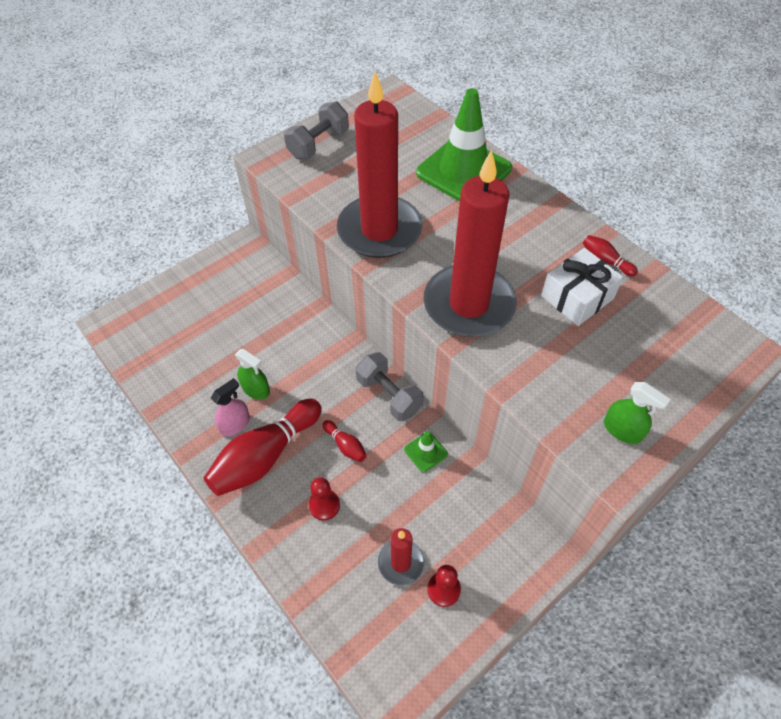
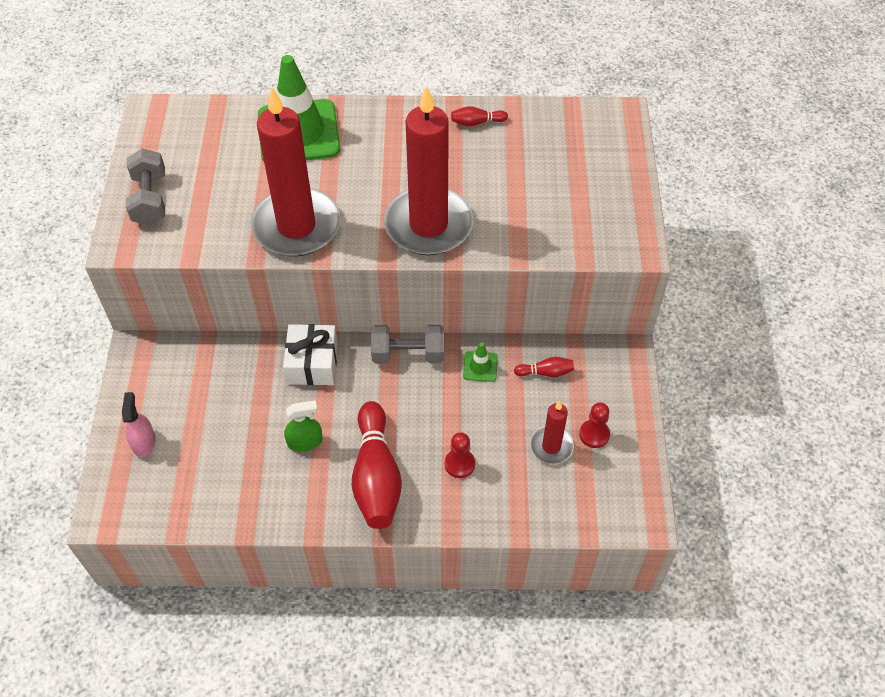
camera: 50 degrees left, 0 degrees up
(235, 424) = (324, 479): pink spray bottle -> pink spray bottle (144, 442)
(345, 445) = (422, 414): red bowling pin -> red bowling pin (545, 372)
(577, 297) = (489, 162): white gift -> white gift (312, 363)
(622, 430) = (611, 222): green spray bottle -> none

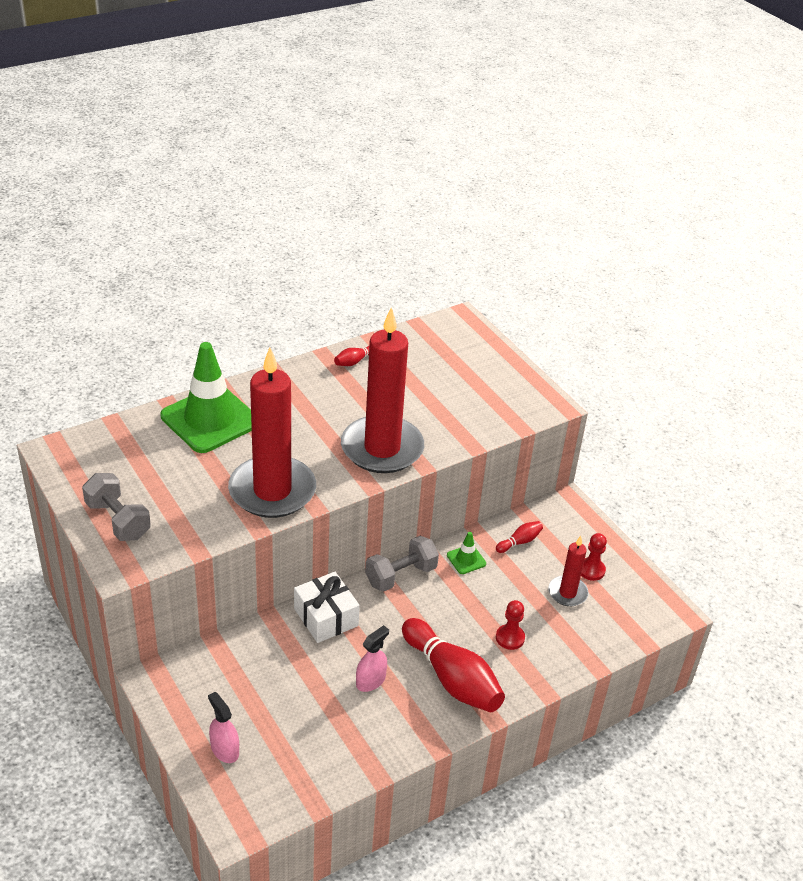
camera: 35 degrees left, 15 degrees down
(305, 442) = (370, 680): green spray bottle -> pink spray bottle

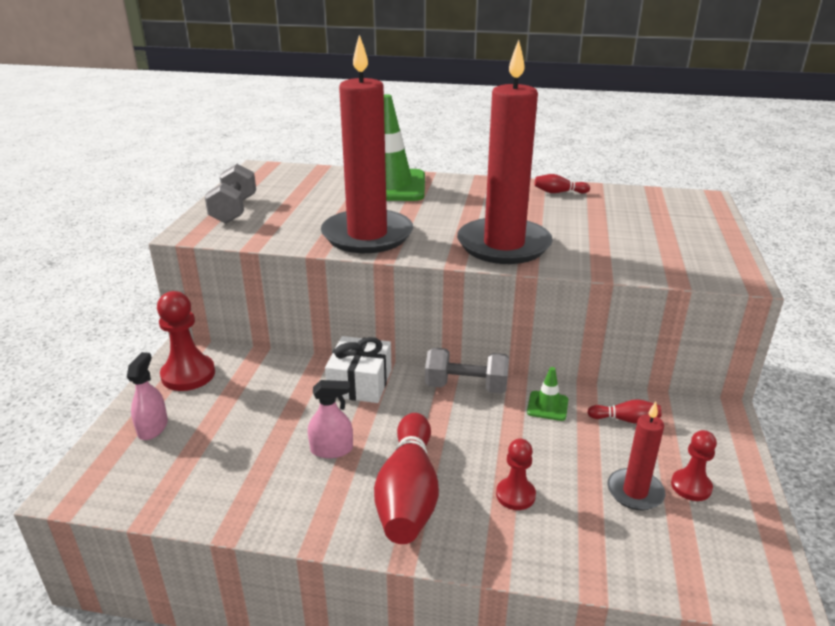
camera: 45 degrees right, 10 degrees down
(186, 692) = (188, 375): none -> red pawn

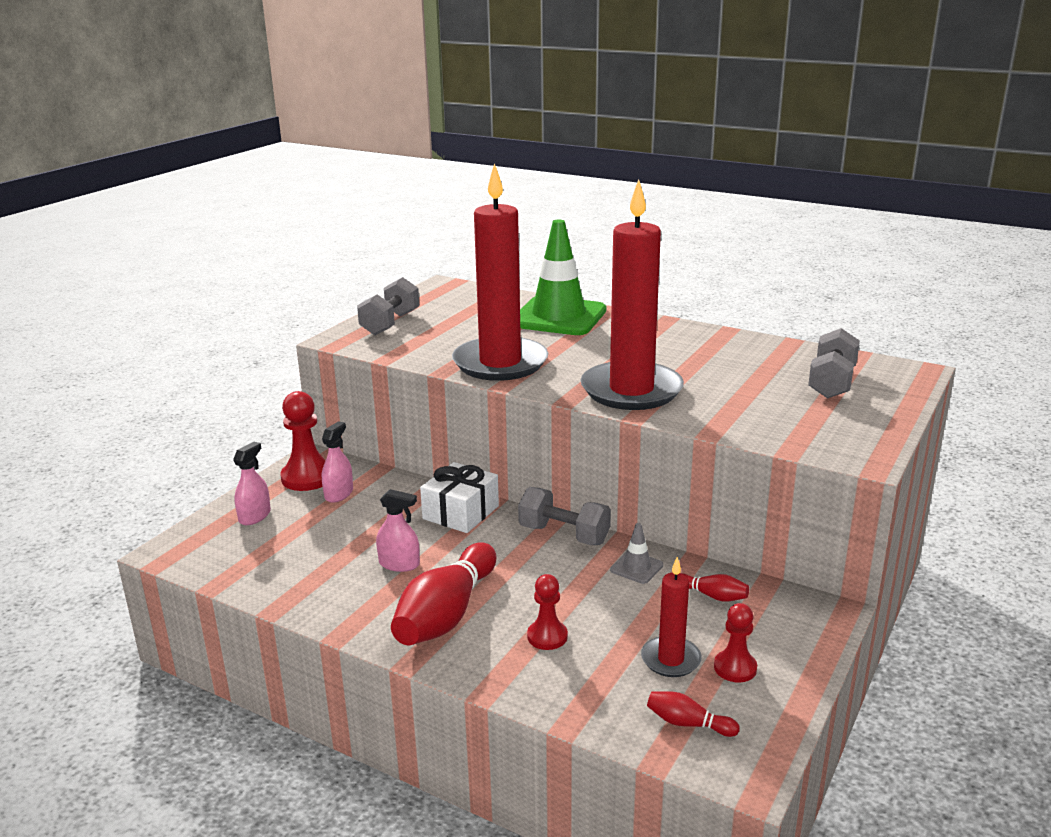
camera: 20 degrees right, 5 degrees down
(230, 386) = (339, 494): none -> pink spray bottle
(547, 406) = (636, 567): green traffic cone -> grey traffic cone
(559, 192) = (742, 345): red bowling pin -> red bowling pin (688, 723)
(655, 216) = (831, 383): none -> grey dumbbell

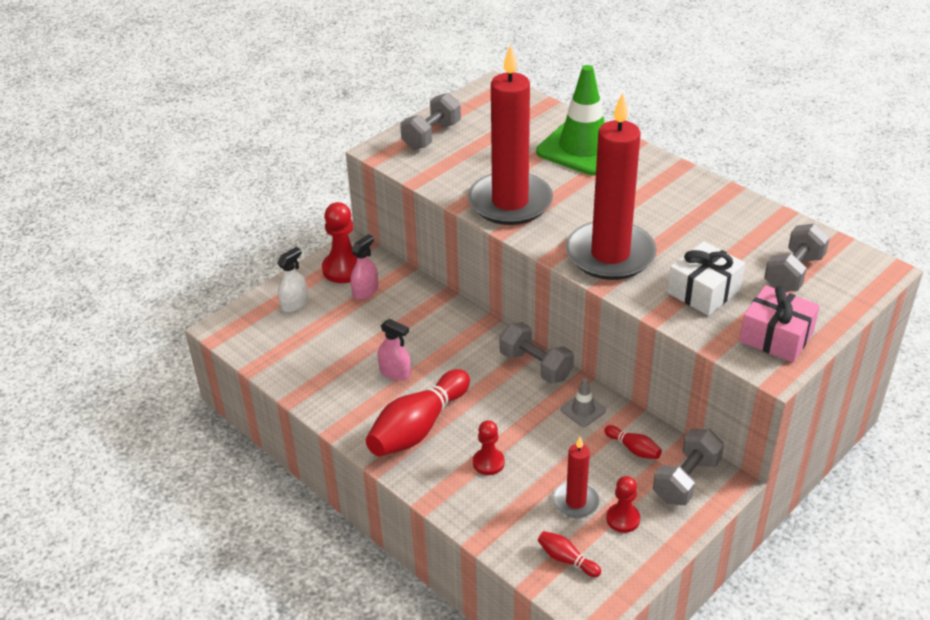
camera: 15 degrees right, 15 degrees up
(254, 516) = (294, 304): pink spray bottle -> white spray bottle
(461, 512) = (458, 328): white gift -> white gift (703, 291)
(787, 616) = (686, 480): none -> grey dumbbell
(849, 433) = (776, 337): none -> pink gift

